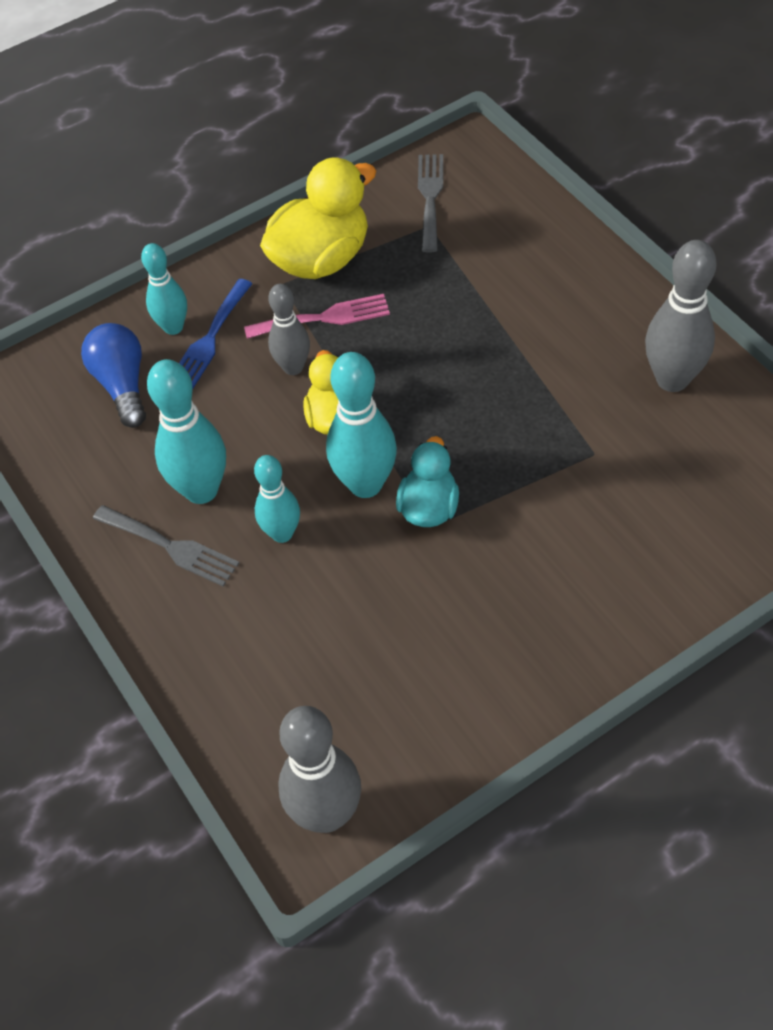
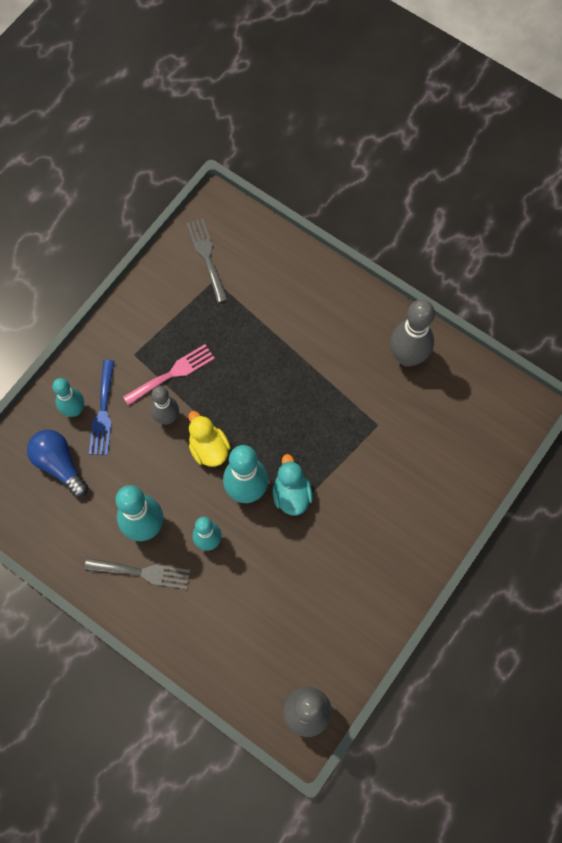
camera: 25 degrees left, 15 degrees up
(321, 259) = (152, 327): yellow duck -> none

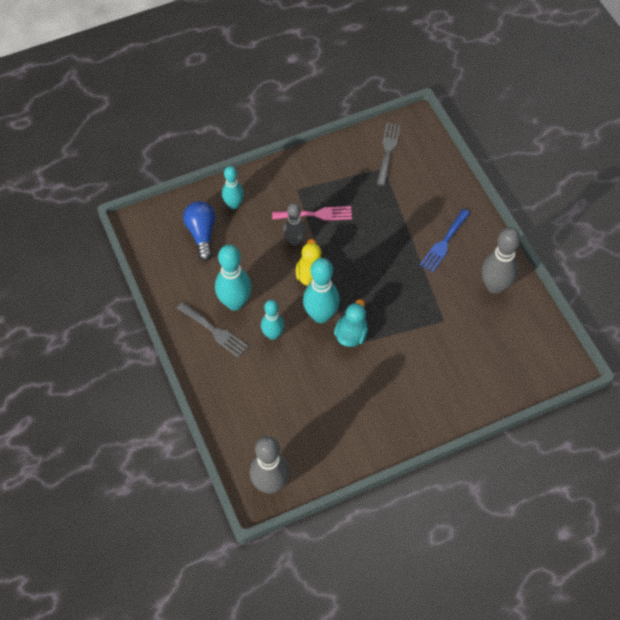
camera: 30 degrees right, 10 degrees down
(103, 412) = (252, 216): blue fork -> blue fork (444, 243)

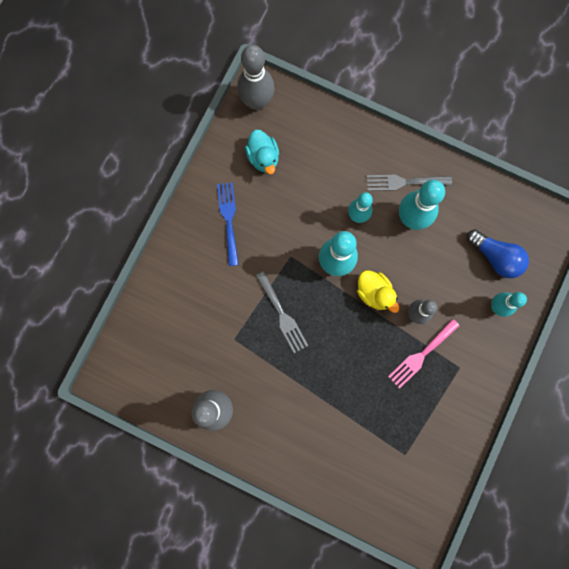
camera: 140 degrees right, 20 degrees up
(351, 334) = (297, 265): turquoise duck -> turquoise duck (263, 157)
(388, 151) = (417, 479): grey fork -> grey fork (282, 315)
(444, 243) = (291, 417): blue fork -> blue fork (228, 219)

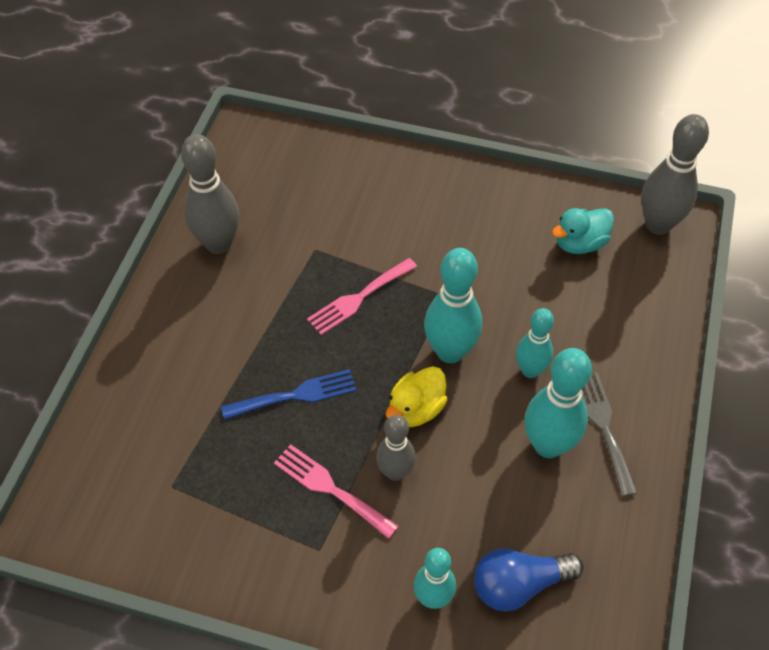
camera: 80 degrees right, 25 degrees down
(228, 219) = (479, 218): blue fork -> blue fork (296, 395)
(282, 315) = (358, 298): grey fork -> pink fork
(495, 257) = (519, 584): blue light bulb -> blue light bulb turned 45 degrees clockwise

